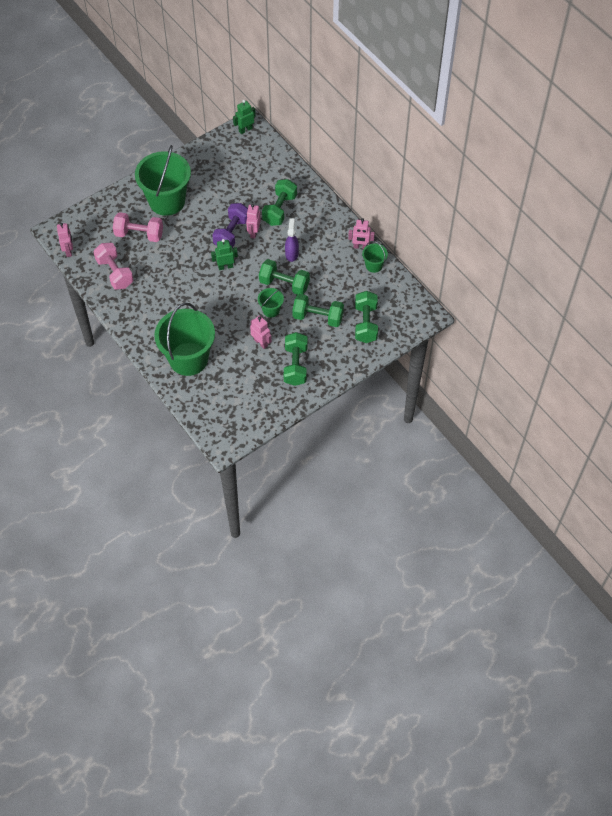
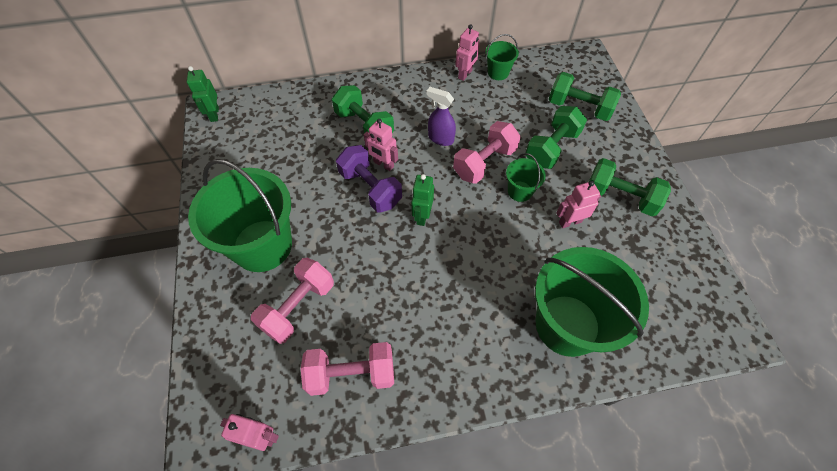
camera: 65 degrees left, 0 degrees up
(284, 284) = (484, 163): green dumbbell -> pink dumbbell

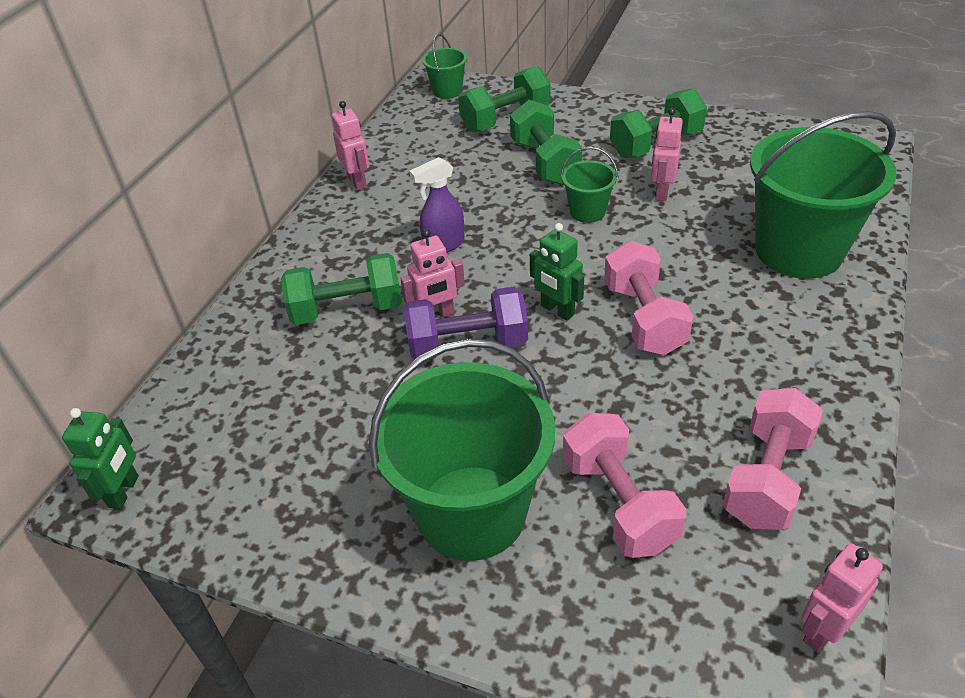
camera: 55 degrees left, 15 degrees down
(214, 114) = (124, 491): green robot -> green robot turned 105 degrees counterclockwise
(484, 163) = (519, 222): pink dumbbell -> pink dumbbell (644, 318)
(498, 72) = (385, 155): green bucket -> green bucket (447, 91)

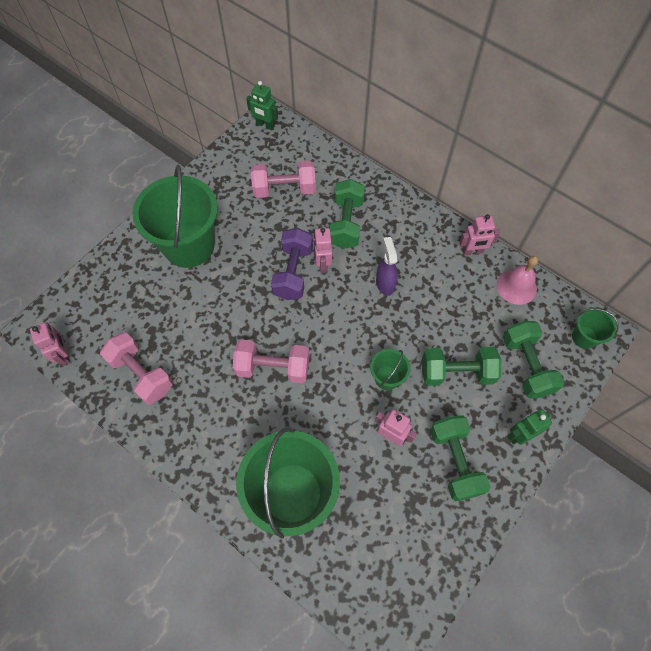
camera: 105 degrees right, 20 degrees up
(399, 141) = (516, 286): none -> pink bell
(557, 310) = (300, 325): green robot -> green robot (519, 435)
(618, 503) = (162, 304): pink dumbbell -> pink dumbbell (284, 189)

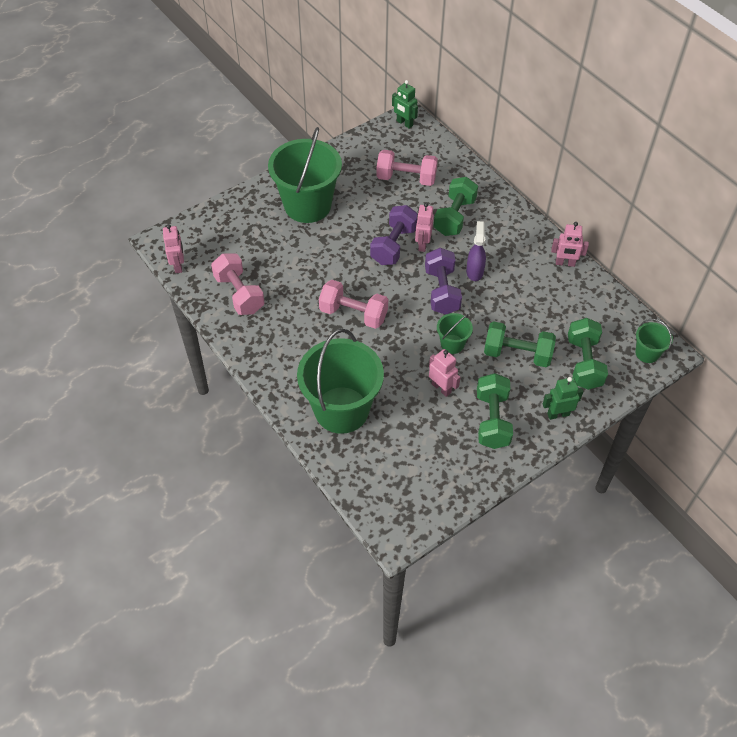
camera: 15 degrees right, 10 degrees down
(358, 315) = (441, 291): none -> purple dumbbell
(516, 286) = (597, 300): pink bell -> none

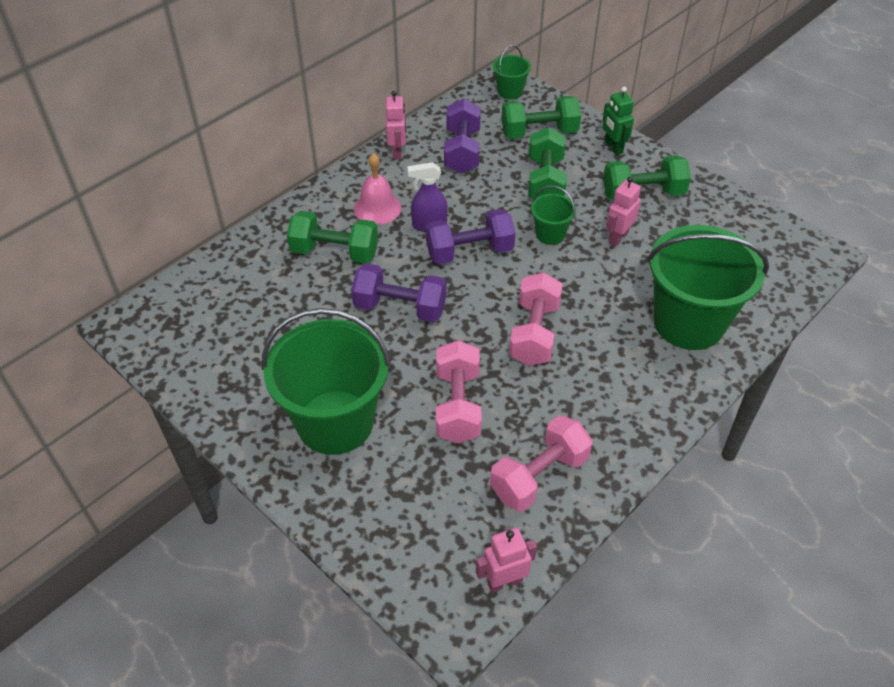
camera: 100 degrees left, 5 degrees down
(404, 123) = (138, 327): green robot -> none
(406, 178) = (263, 310): pink dumbbell -> pink dumbbell (457, 405)
(422, 244) = (392, 278): pink robot -> none
(498, 244) = (377, 208): none -> pink bell
(562, 305) = (462, 151): none -> purple dumbbell

